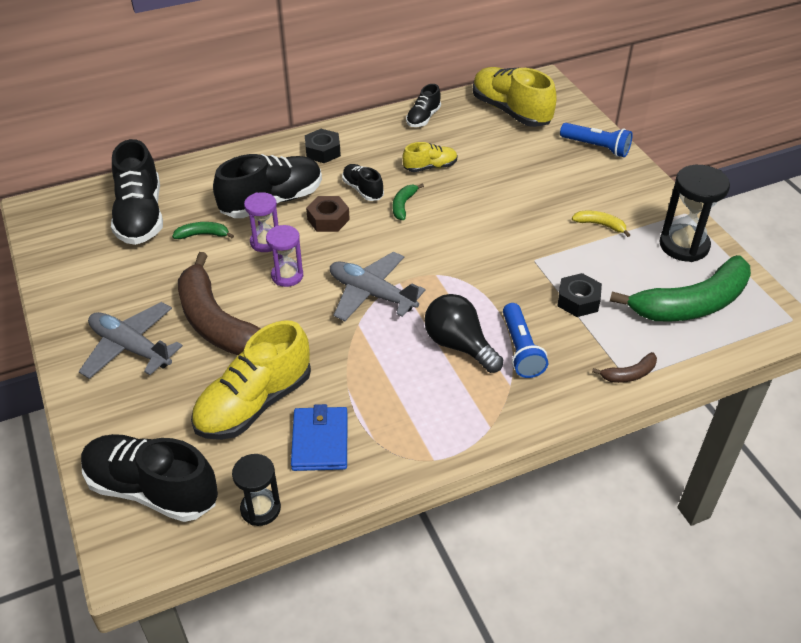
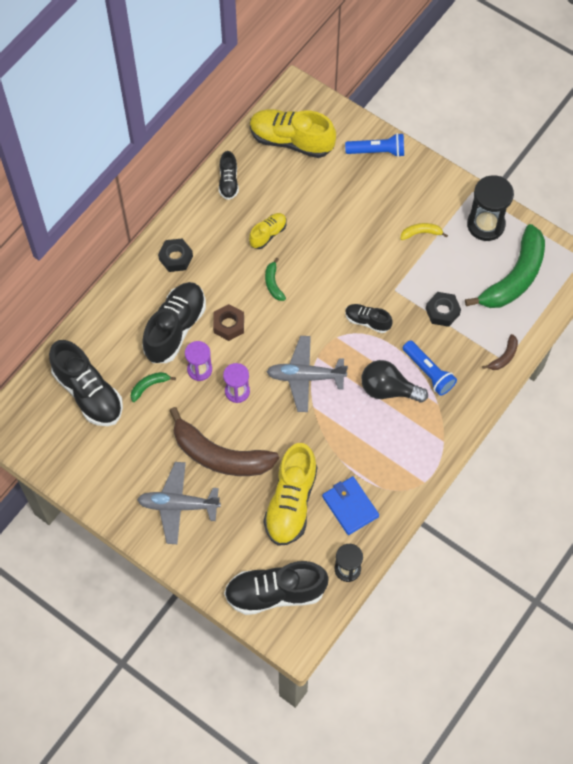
camera: 30 degrees left, 20 degrees up
(362, 190) = (233, 283): black shoe -> black shoe (367, 321)

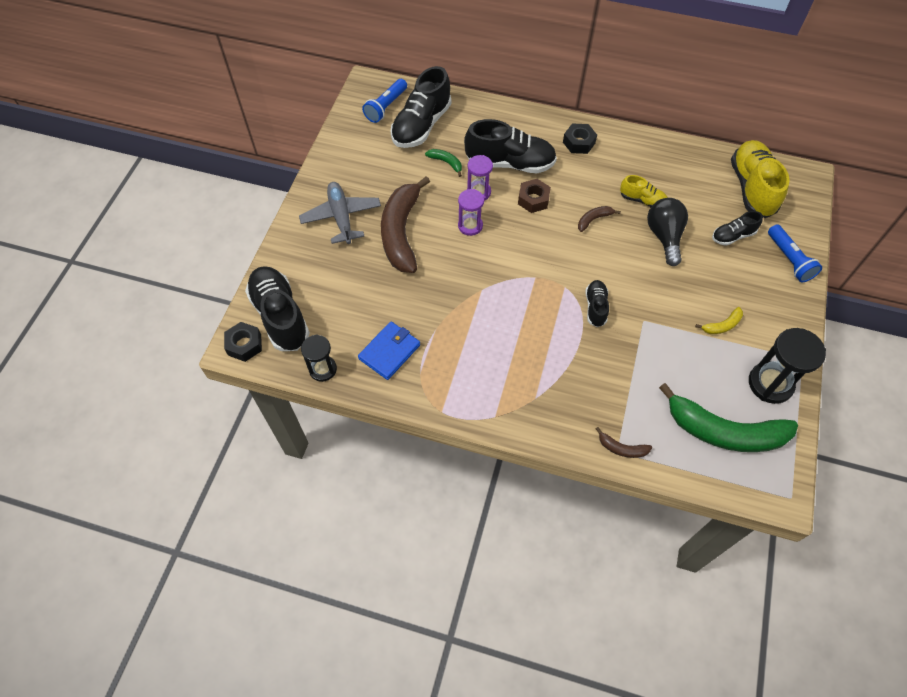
camera: 70 degrees right, 5 degrees down
(228, 182) = (677, 155): black shoe -> black shoe (733, 236)
(273, 283) = (594, 219): green banana -> brown banana
(291, 502) = (375, 301): yellow shoe -> none
(305, 377) = (510, 274): grey plane -> none
(388, 389) = (530, 348): black light bulb -> black light bulb (664, 237)
(421, 233) = (722, 325): yellow banana -> yellow banana turned 90 degrees clockwise
(428, 372) = (567, 379): blue flashlight -> blue flashlight (386, 107)
(442, 312) = (643, 372): black nut -> black nut (244, 345)

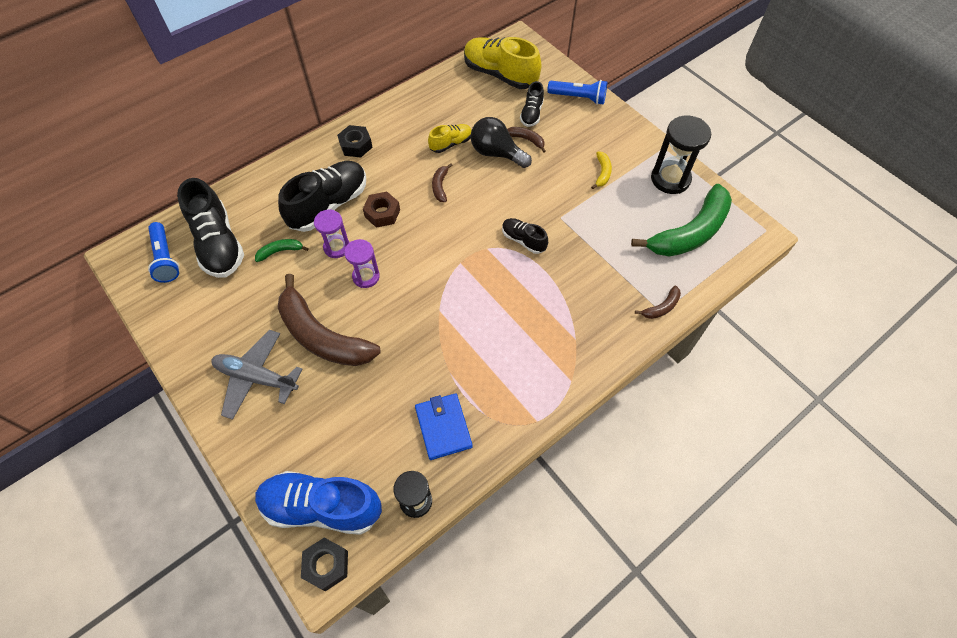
camera: 55 degrees left, 0 degrees up
(280, 316) = (322, 507): black shoe -> blue shoe
(700, 249) = (526, 140): none -> brown banana

